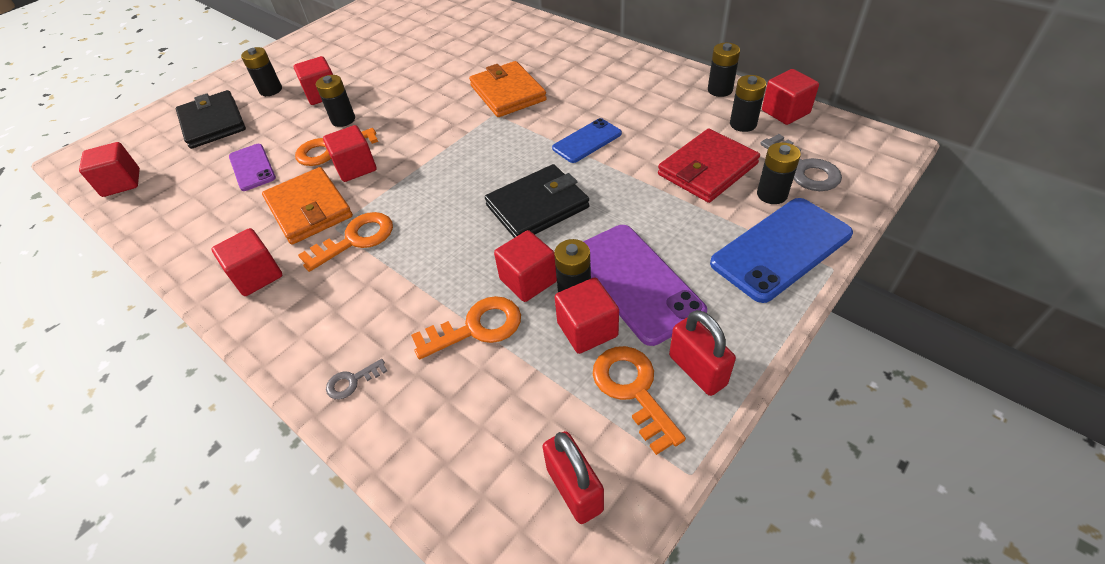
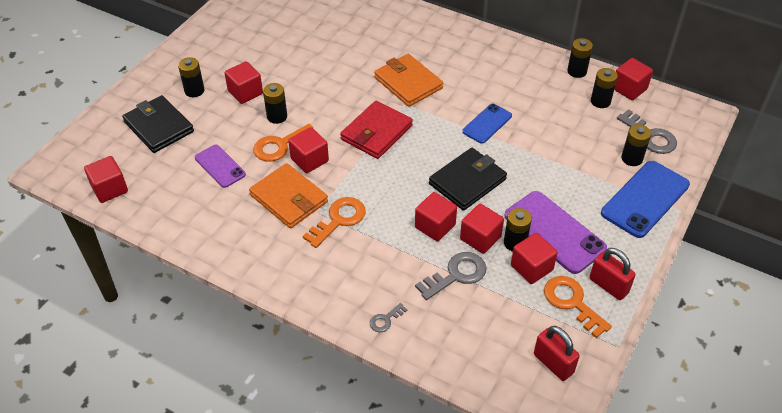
camera: 15 degrees left, 0 degrees up
(257, 276) = (275, 255): red cube -> red cube (435, 226)
(476, 328) = (456, 275): orange key -> grey key
(707, 169) = (583, 142): red wallet -> red wallet (376, 132)

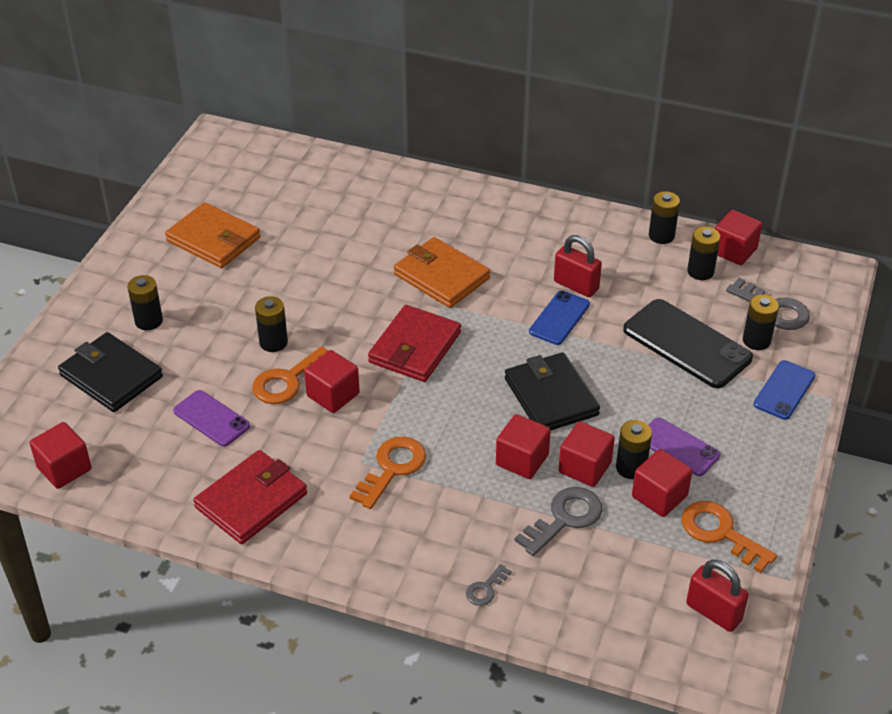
camera: 10 degrees left, 5 degrees down
(233, 230) = (251, 500): none -> red wallet
(245, 92) = (221, 315): red cube -> none
(289, 198) = (317, 449): orange wallet -> orange wallet (213, 239)
(467, 181) = (551, 397): black wallet -> black wallet turned 60 degrees counterclockwise
(554, 232) = (678, 447): purple phone -> purple phone, size x0.59
(578, 154) = (687, 344): none -> black phone
(608, 285) = (762, 505): red padlock -> red padlock (576, 285)
(645, 199) = (784, 390): blue phone -> blue phone, size x0.59

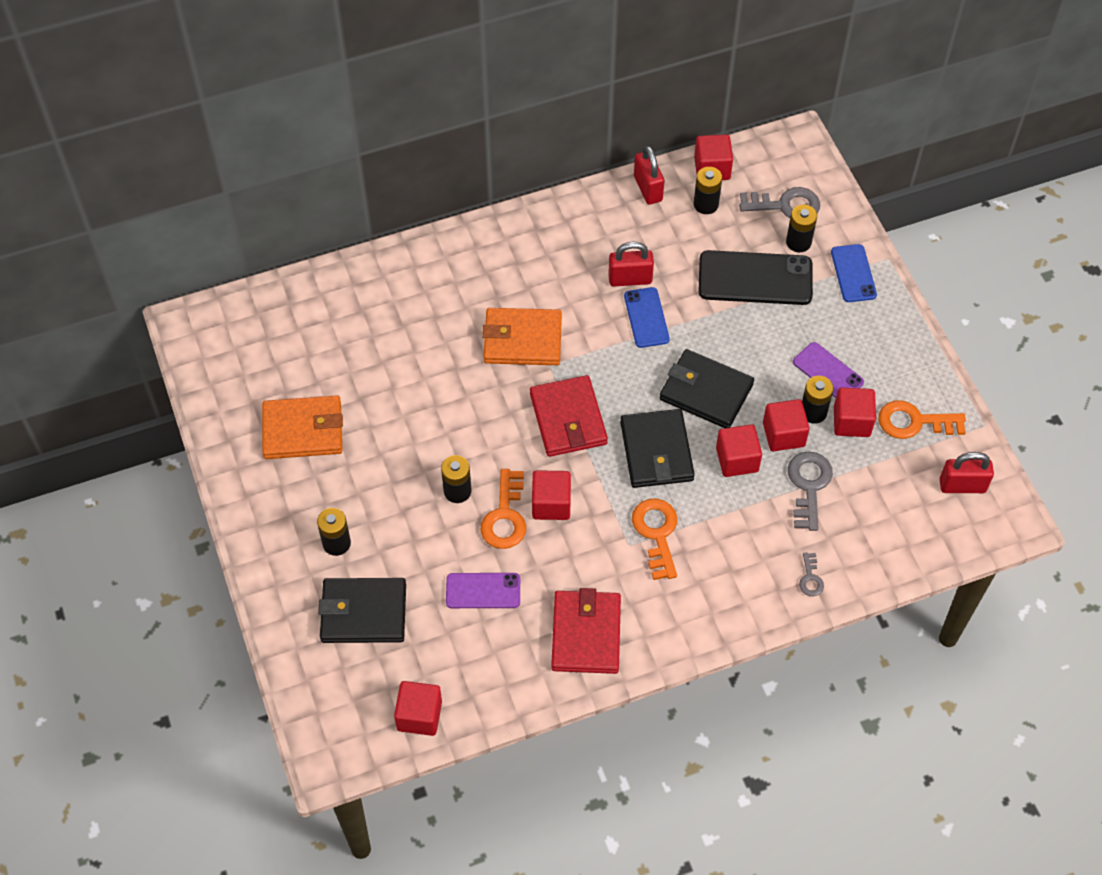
camera: 40 degrees left, 15 degrees up
(460, 412) = (656, 451): none -> black wallet
(661, 236) = (648, 188): black battery -> red padlock
(678, 447) = (828, 372): purple phone -> purple phone turned 45 degrees clockwise

